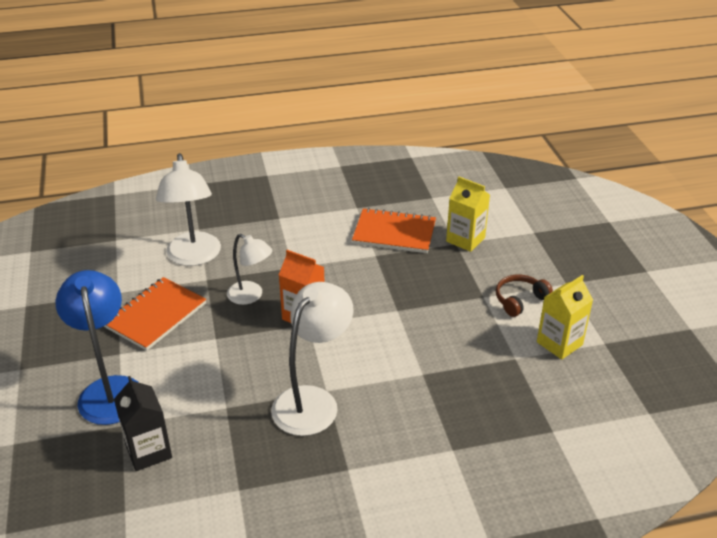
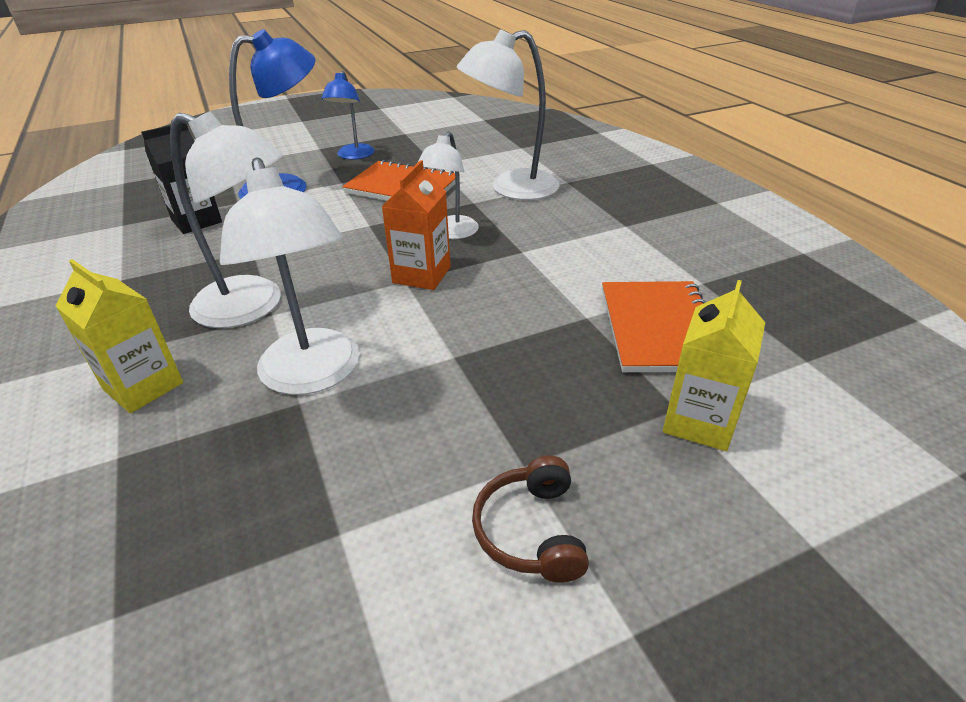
camera: 80 degrees right, 0 degrees up
(60, 344) = (353, 156): none -> blue lamp
(400, 368) = (313, 376): none -> white lamp
(520, 300) = (531, 531): brown headphones -> brown headphones turned 135 degrees counterclockwise
(559, 343) = (393, 622): yellow carton -> yellow carton (143, 386)

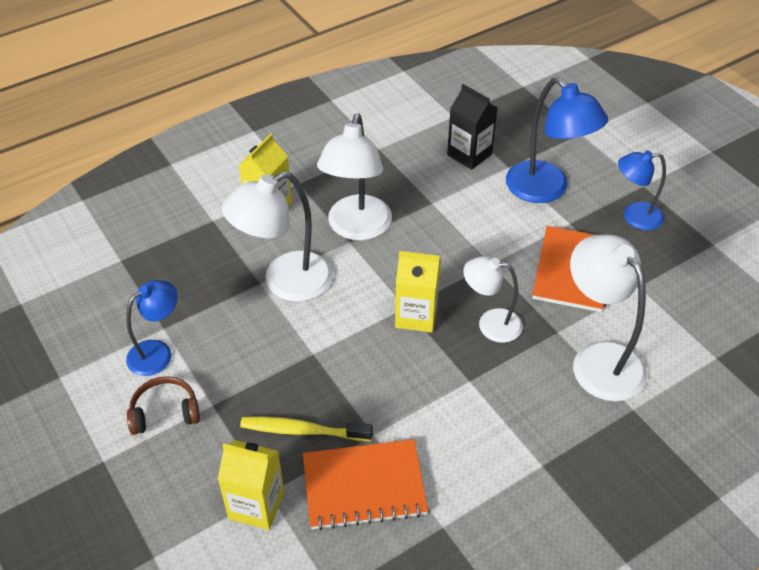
camera: 80 degrees right, 10 degrees up
(395, 542) = (158, 352): none -> blue lamp
(421, 275) = (416, 316): orange carton -> yellow carton
(578, 372) = (302, 430): none -> yellow toothbrush

